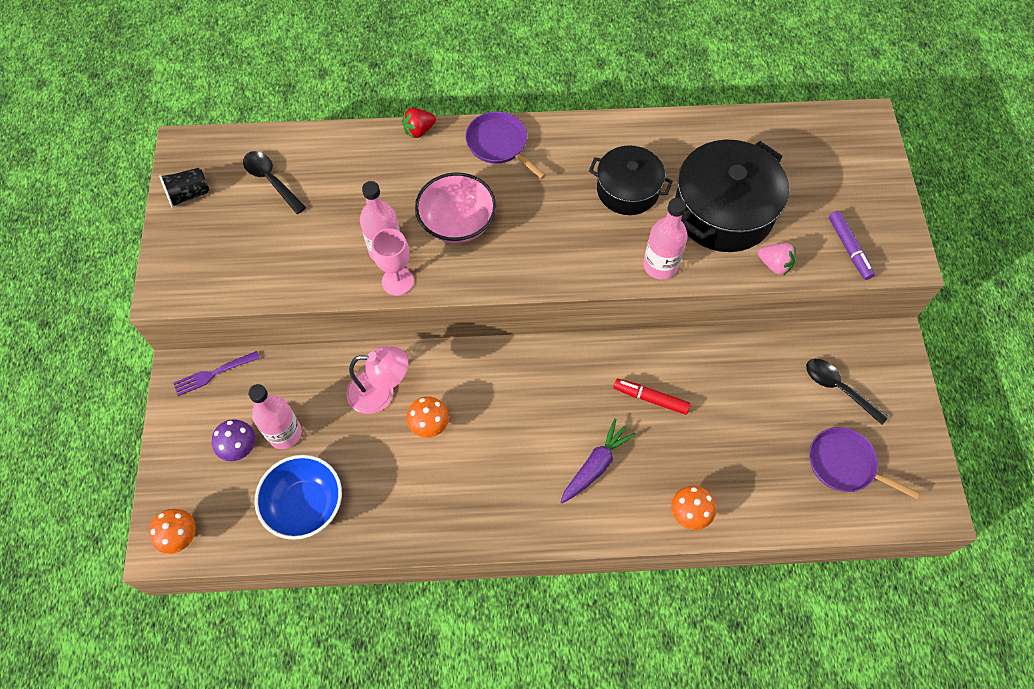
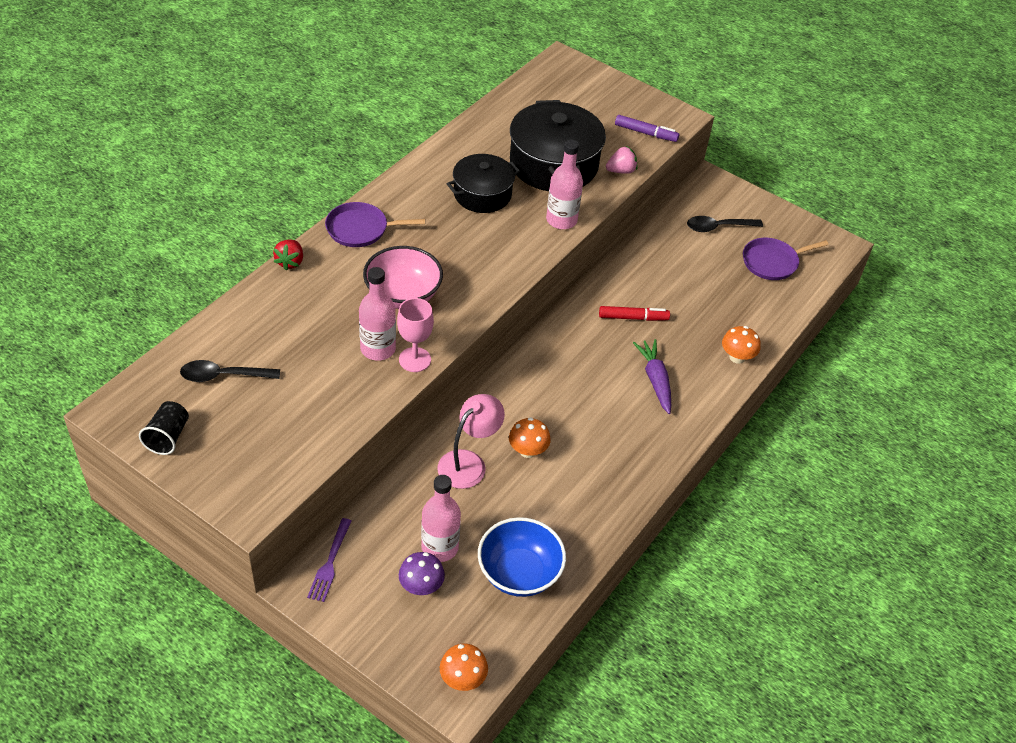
camera: 55 degrees left, 15 degrees down
(650, 398) = (633, 318): red marker -> red marker turned 150 degrees counterclockwise

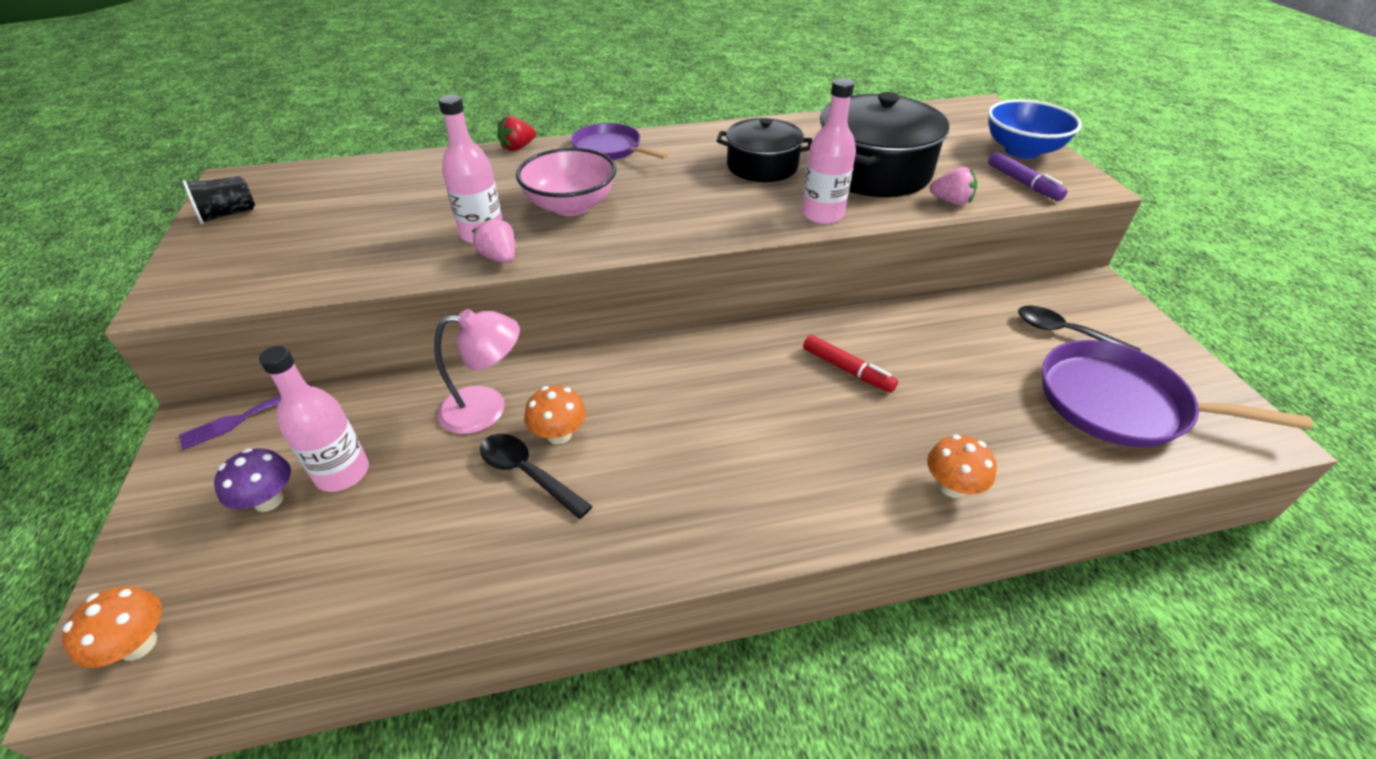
camera: 45 degrees right, 5 degrees down
(223, 376) = (338, 195): black spoon -> black spoon (527, 474)
(415, 359) = (500, 258): pink goblet -> pink strawberry
(519, 573) = (369, 563): blue bowl -> blue bowl (1022, 150)
(655, 380) = (801, 449): purple carrot -> none
(772, 262) = (1119, 403): purple pan -> purple pan, size x1.56

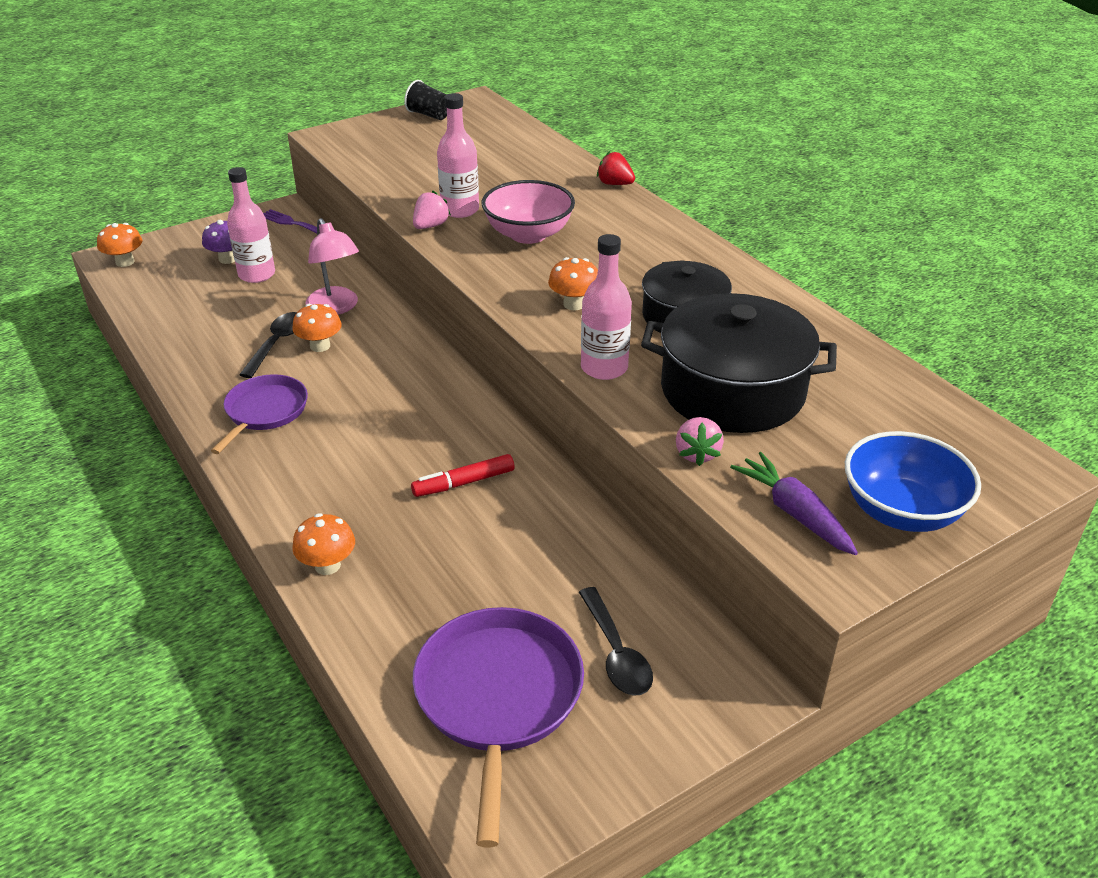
camera: 70 degrees right, 5 degrees down
(610, 149) = (650, 227): purple pan -> purple pan (264, 412)
(714, 208) = (574, 304): none -> orange mushroom
(847, 370) = (463, 483): red marker -> red marker turned 45 degrees clockwise
(1023, 183) = (794, 513): purple marker -> purple carrot
(1065, 333) = (616, 653): black spoon -> black spoon turned 150 degrees clockwise

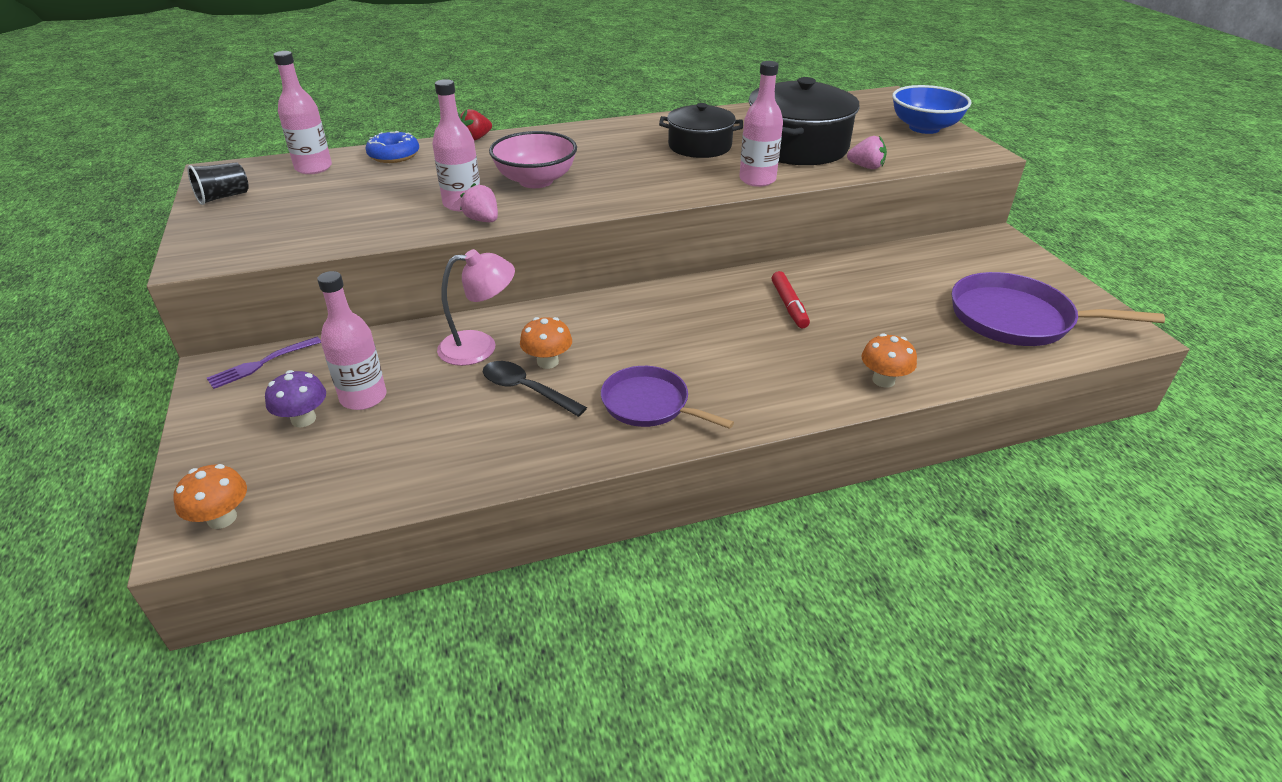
camera: 75 degrees left, 0 degrees up
(502, 131) = (313, 168): none -> pink bottle
(548, 156) = (394, 155): none -> blue donut
(574, 304) = (663, 178): orange mushroom -> none
(616, 653) = (971, 272): black spoon -> none
(794, 513) = (926, 152): purple carrot -> none

